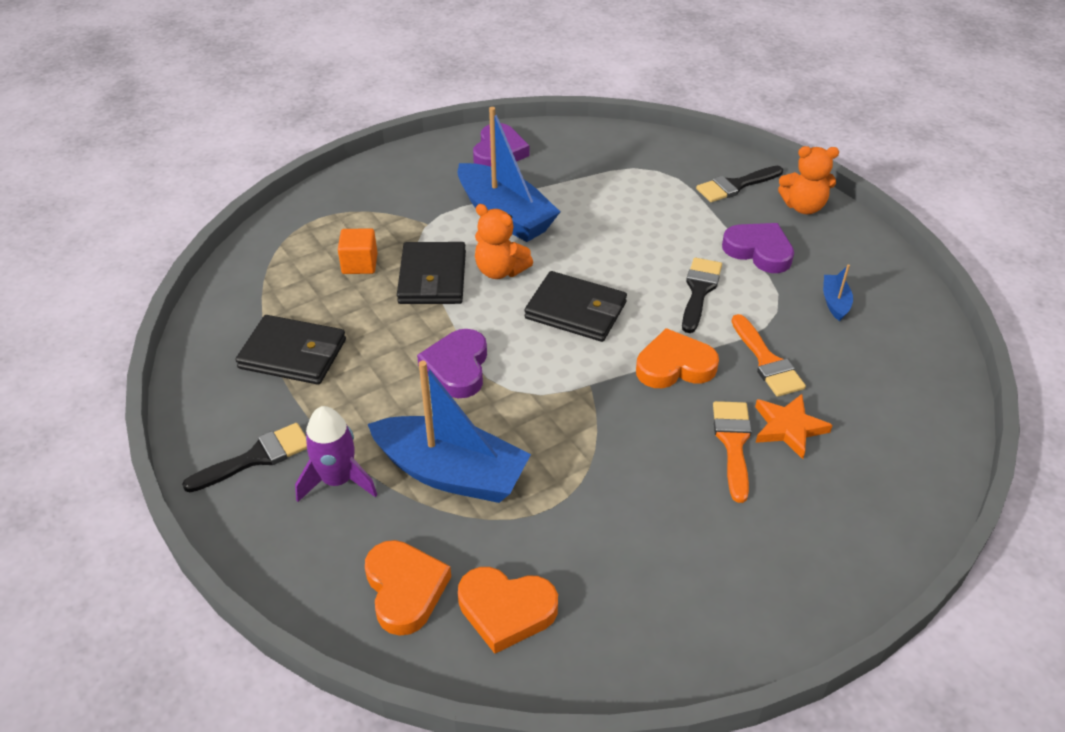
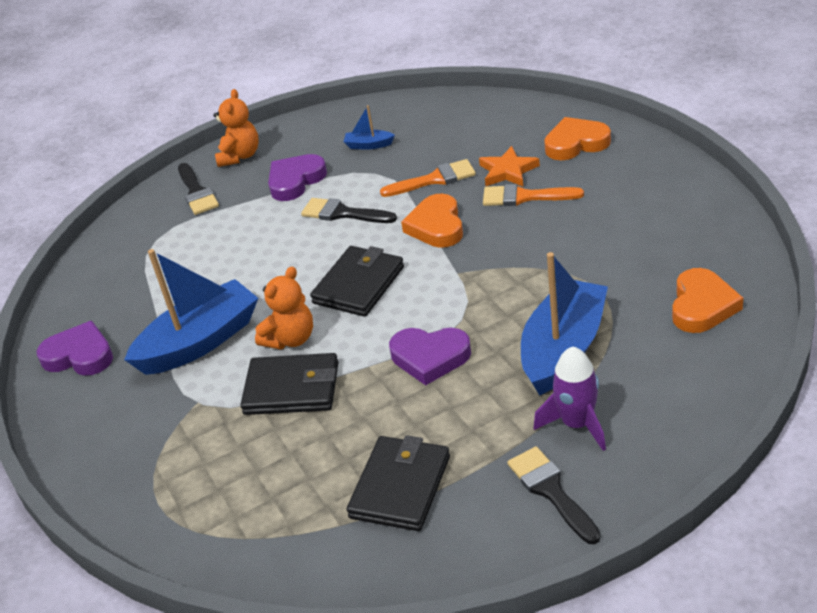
camera: 80 degrees left, 5 degrees down
(359, 264) = (257, 451): orange cube -> none
(405, 589) = (692, 364): orange heart -> orange heart (576, 143)

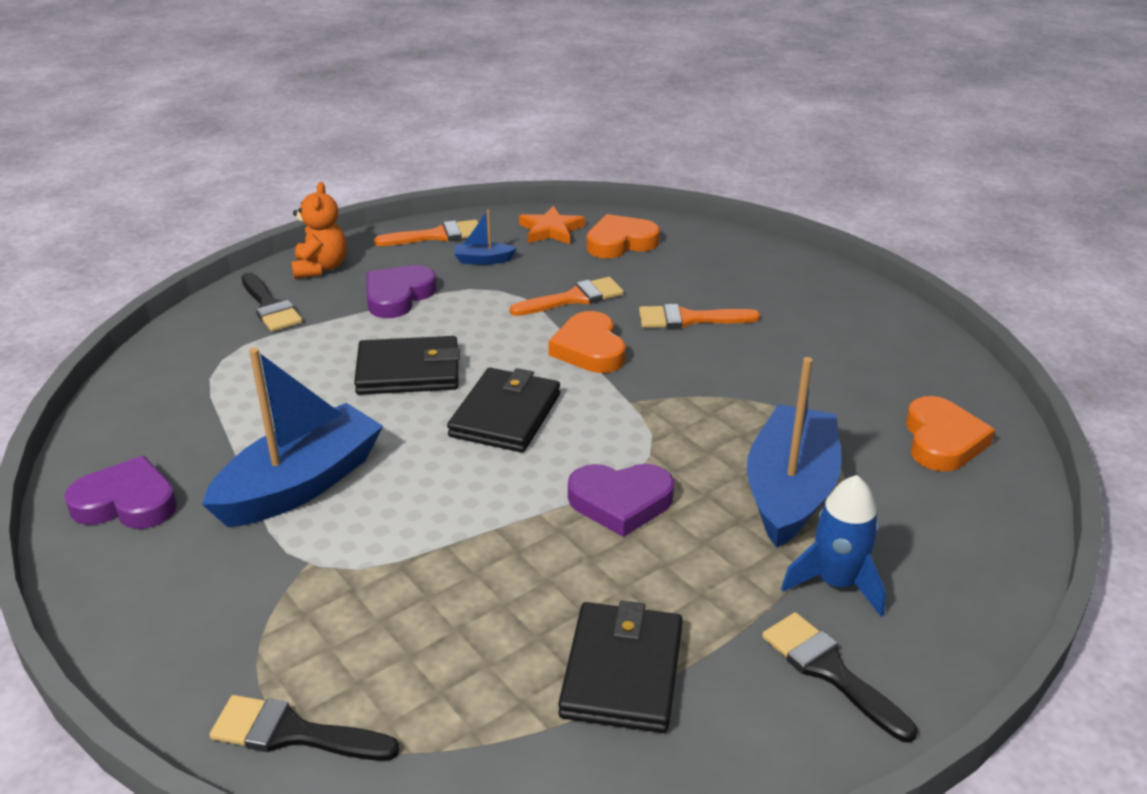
camera: 15 degrees left, 5 degrees down
(290, 339) = (427, 480): orange teddy bear -> none
(292, 388) = (441, 543): black wallet -> black wallet (408, 371)
(336, 122) = (437, 236): none -> orange brush
(342, 213) = (466, 333): black brush -> black brush (293, 733)
(508, 171) = (661, 291): orange star -> orange star (551, 230)
(576, 143) = (733, 265): orange heart -> orange heart (620, 242)
(577, 424) = (836, 583): purple rocket -> blue rocket

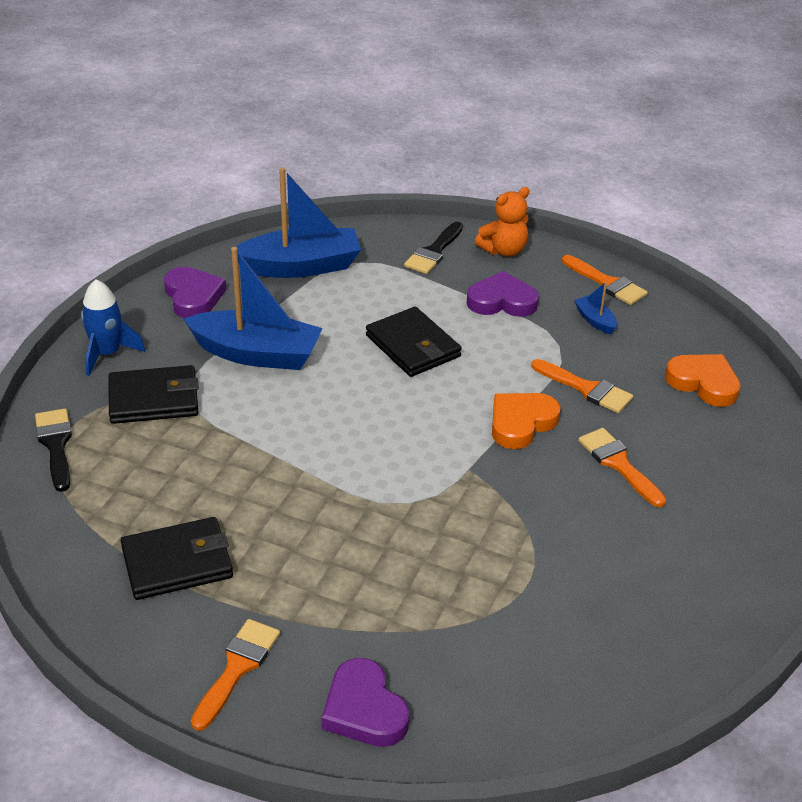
camera: 60 degrees right, 5 degrees up
(505, 415) = (400, 412): black wallet -> black wallet (154, 399)
(551, 230) = (681, 337): orange star -> none
(620, 502) = (344, 505): purple heart -> purple heart (364, 710)
(790, 491) = (424, 594): blue boat -> blue boat (301, 266)
(830, 671) = (237, 668): black brush -> orange brush
(836, 583) = (332, 649): blue rocket -> blue rocket (107, 354)
(942, 441) = (570, 675): orange heart -> none

